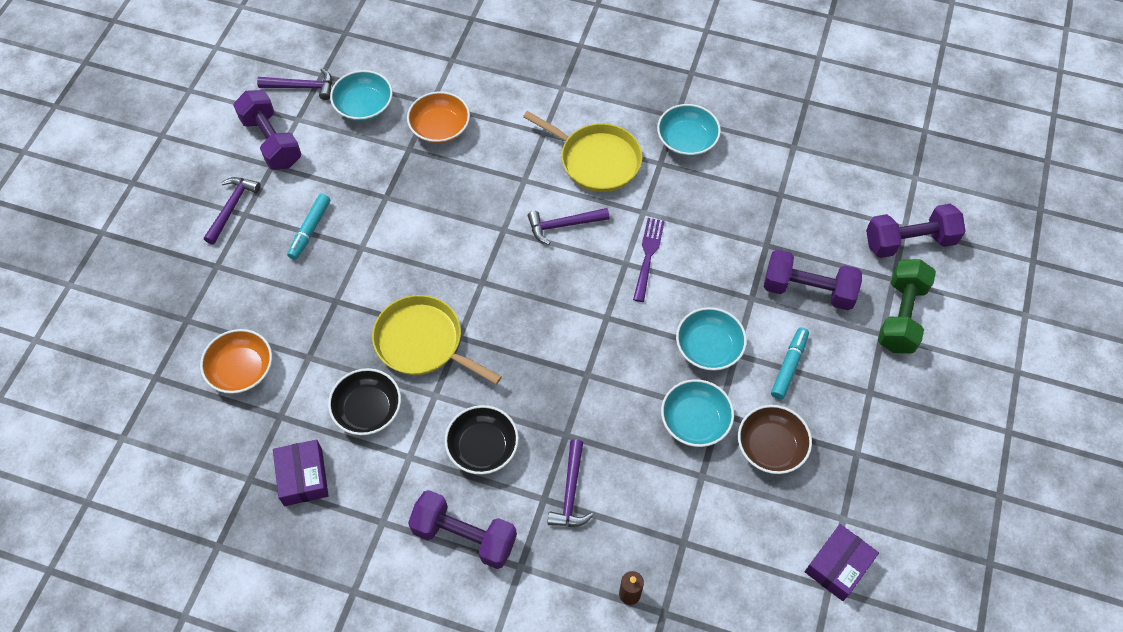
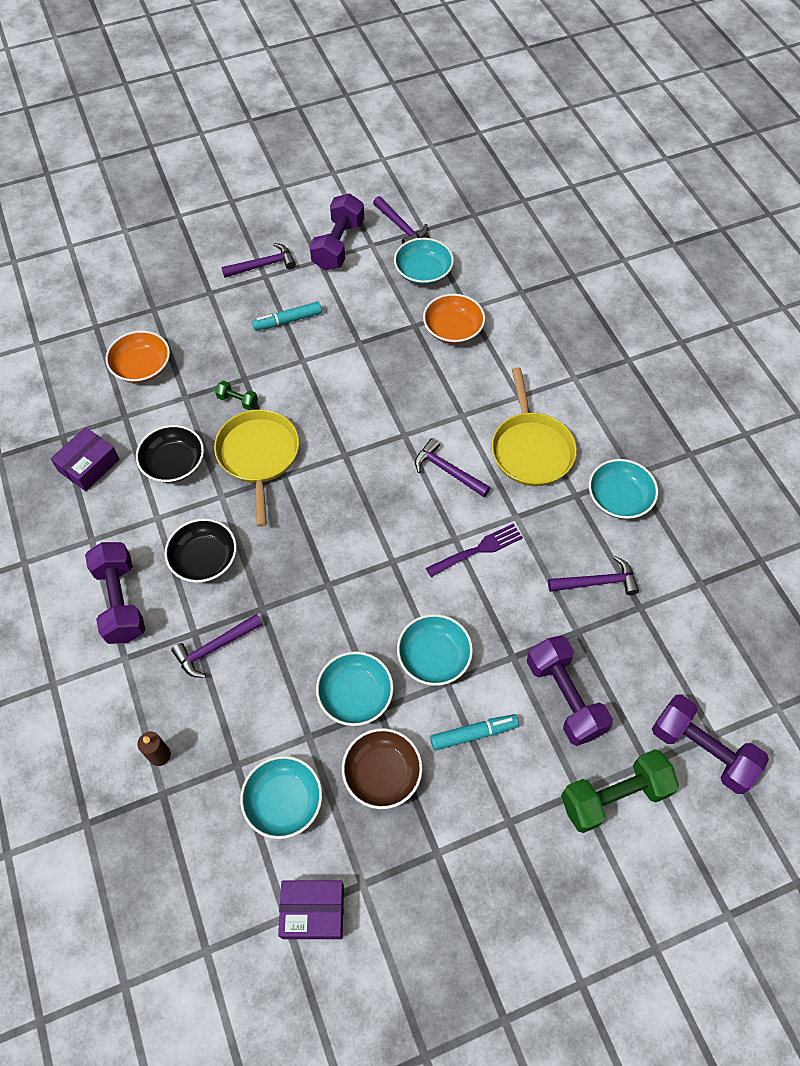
camera: 50 degrees right, 0 degrees up
(353, 321) = (237, 401): none -> green dumbbell
(739, 204) = (596, 582): none -> purple hammer
(739, 529) = (283, 801): none -> turquoise bowl

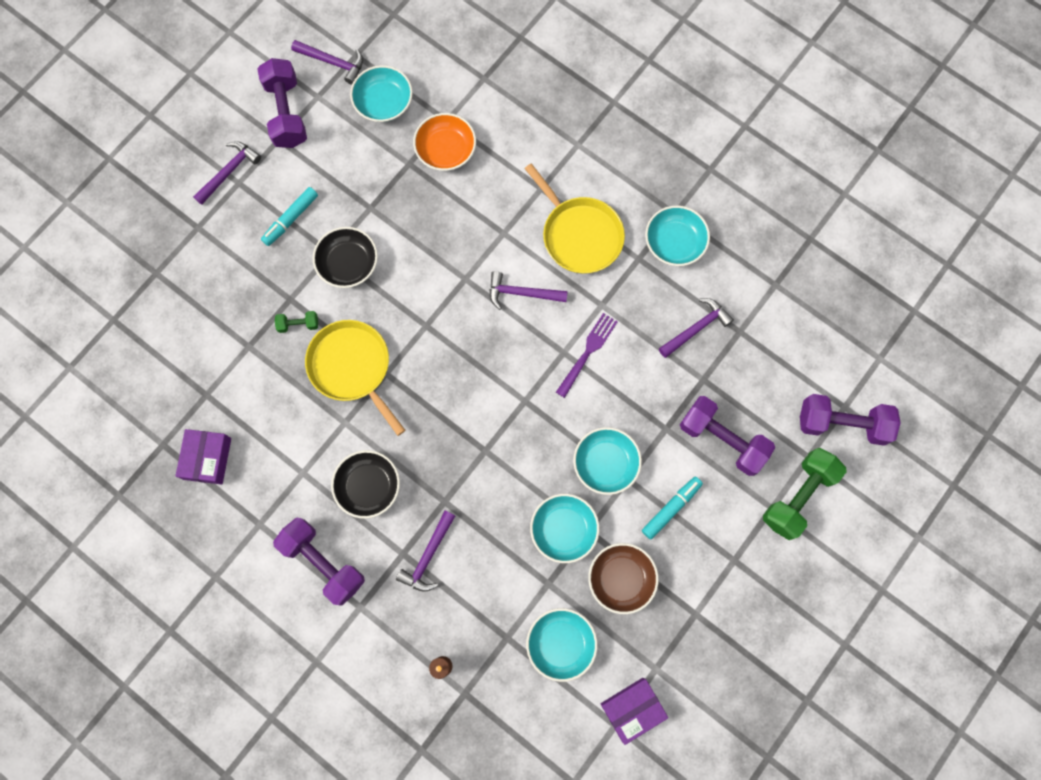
camera: 30 degrees left, 15 degrees up
(142, 367) = (187, 338): orange bowl -> none
(174, 463) = (282, 415): black bowl -> black bowl (348, 263)

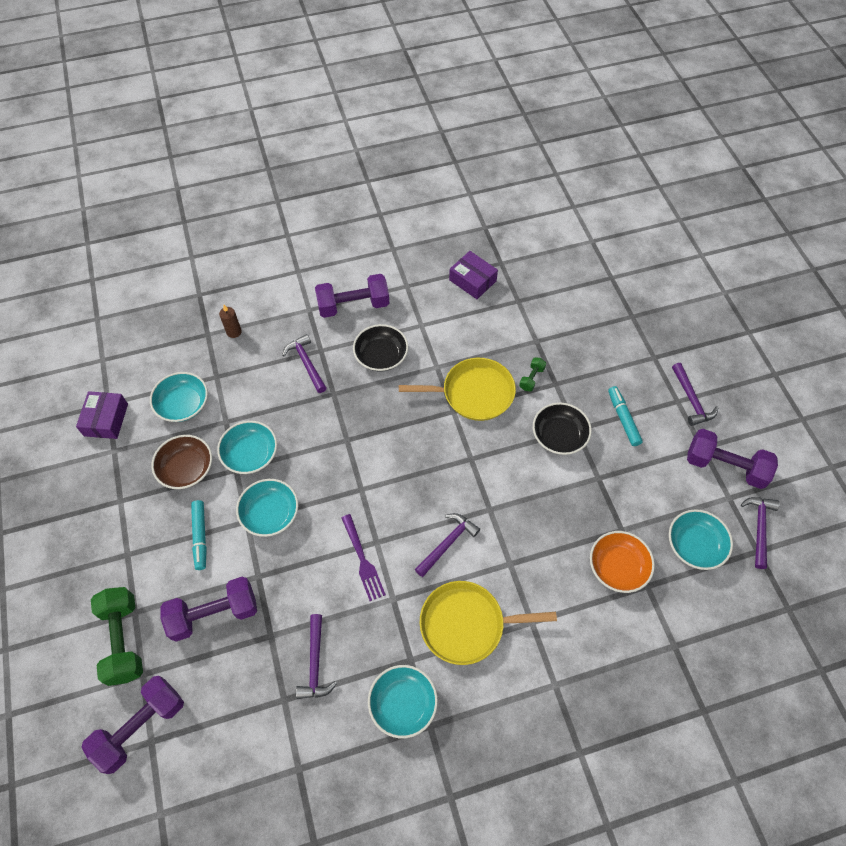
camera: 125 degrees right, 15 degrees down
(333, 62) = (759, 528): purple hammer -> purple hammer turned 135 degrees clockwise

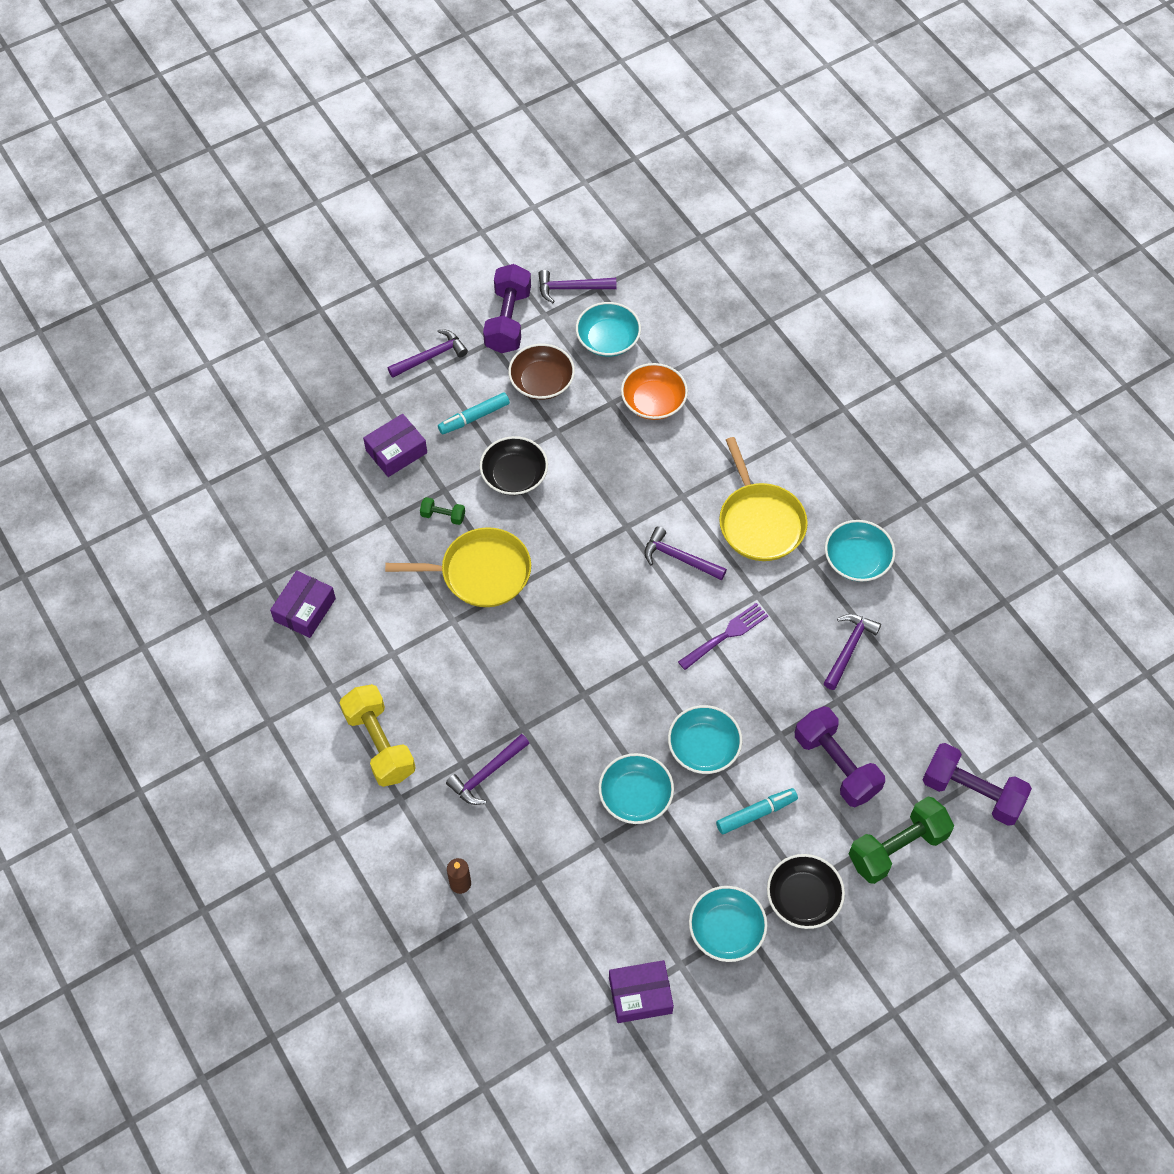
camera: 105 degrees left, 0 degrees up
(183, 404) = (590, 905): turquoise bowl -> turquoise bowl (726, 930)
(186, 468) = (677, 864): brown bowl -> brown bowl (542, 382)
(315, 663) = (848, 649): purple hammer -> purple hammer turned 45 degrees counterclockwise
(353, 305) = (379, 744): purple dumbbell -> yellow dumbbell
(381, 356) = (452, 688): black bowl -> black bowl (803, 898)
(473, 393) = (480, 572): yellow pan -> yellow pan turned 105 degrees clockwise
(599, 358) = (396, 451): none -> purple box

